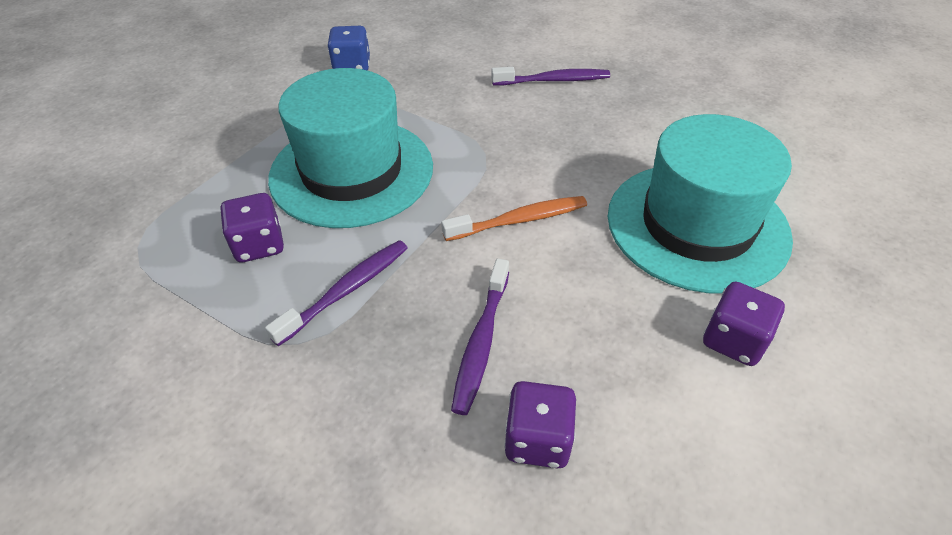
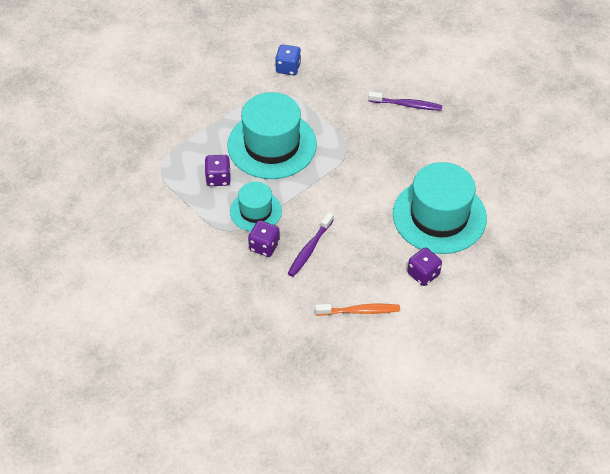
camera: 15 degrees right, 5 degrees up
(347, 290) = (256, 211): purple toothbrush -> turquoise hat
(519, 220) = (350, 193): orange toothbrush -> orange toothbrush (360, 311)
(537, 439) = (319, 292): purple dice -> purple dice (264, 246)

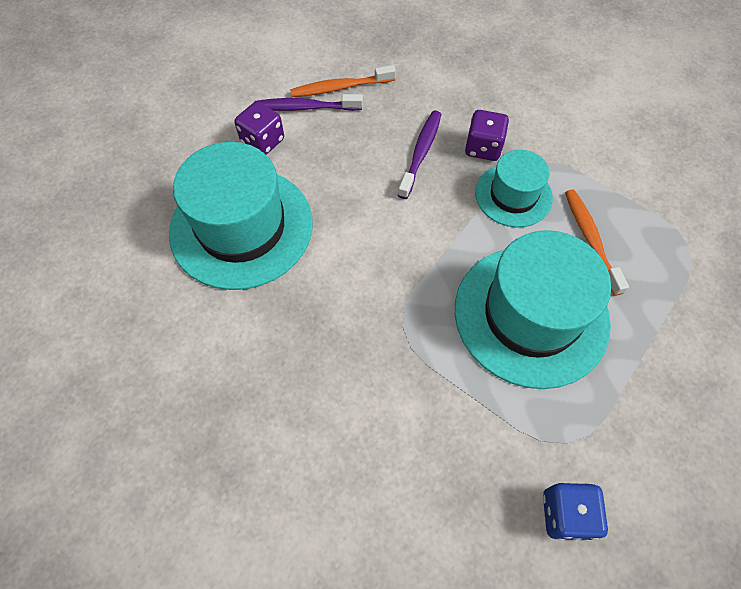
camera: 170 degrees right, 10 degrees up
(218, 178) = (590, 239): purple dice -> orange toothbrush
(407, 105) = (306, 451): purple toothbrush -> purple toothbrush (305, 107)

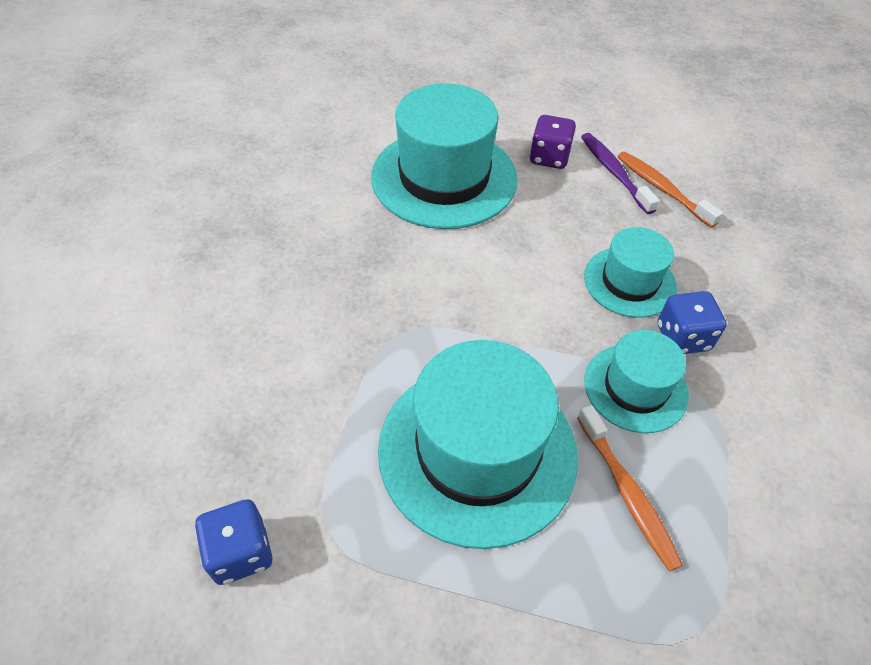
camera: 65 degrees right, 10 degrees down
(421, 153) = (629, 282): purple toothbrush -> turquoise hat
(483, 148) = (682, 337): purple dice -> blue dice
(590, 239) = (627, 493): orange toothbrush -> orange toothbrush turned 105 degrees clockwise

